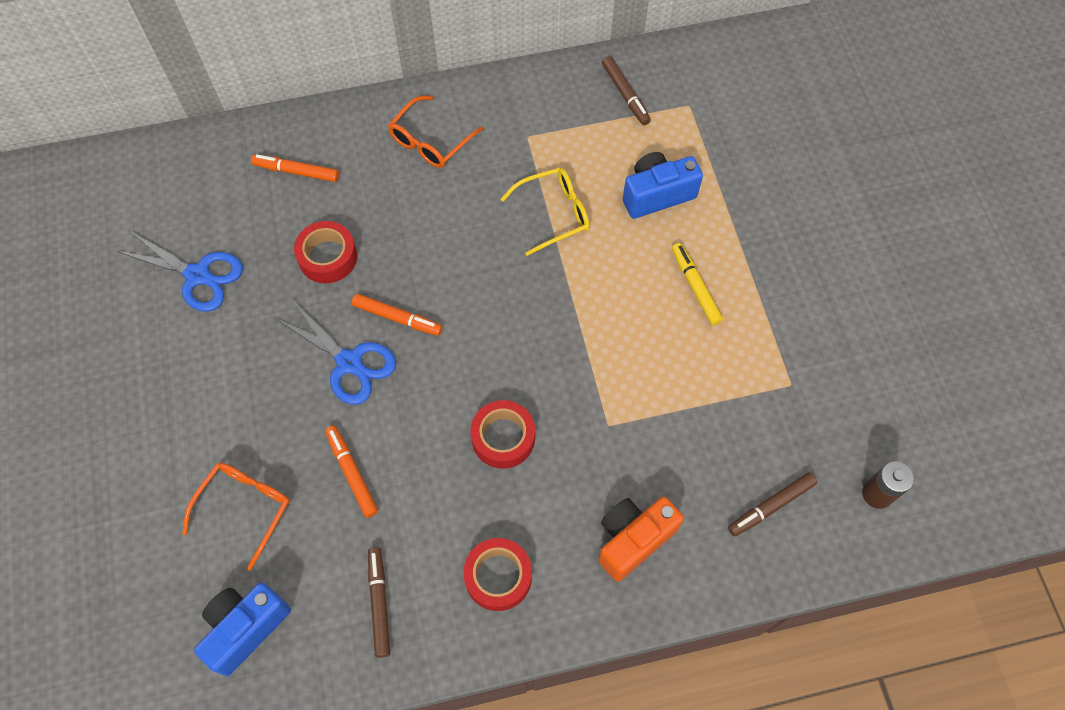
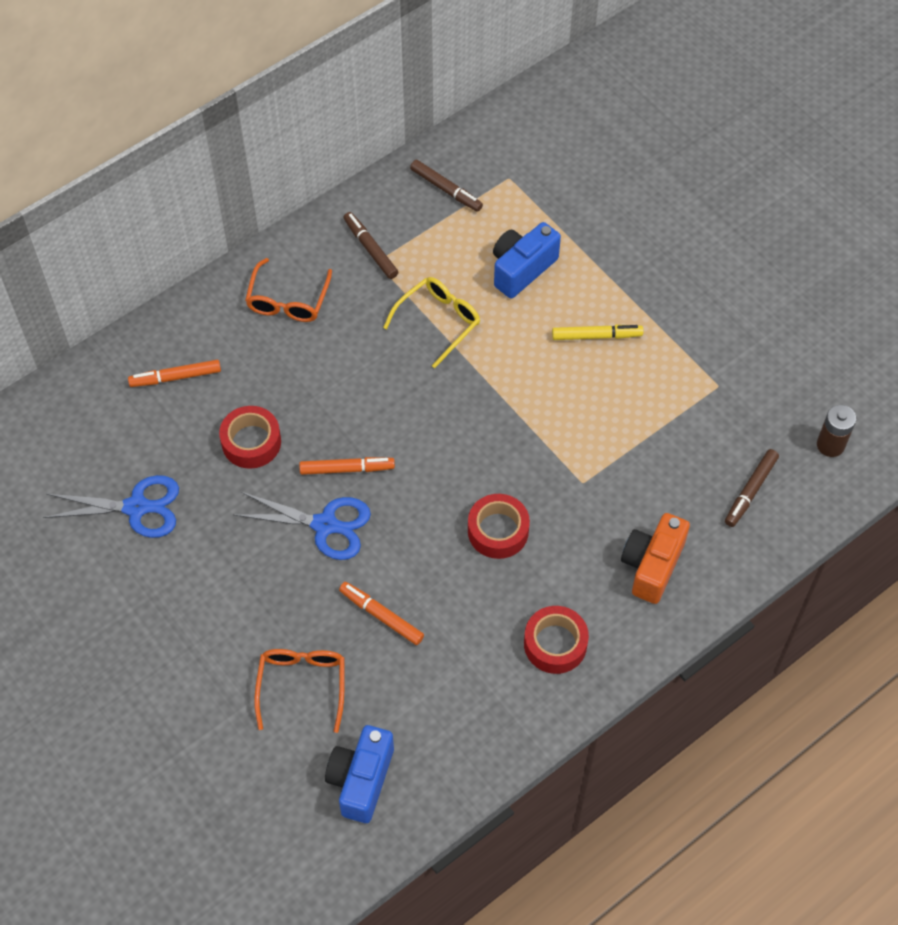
camera: 25 degrees left, 5 degrees down
(379, 603) = (466, 709): brown marker -> brown marker (370, 249)
(695, 287) = (596, 336): yellow marker -> yellow marker turned 135 degrees clockwise

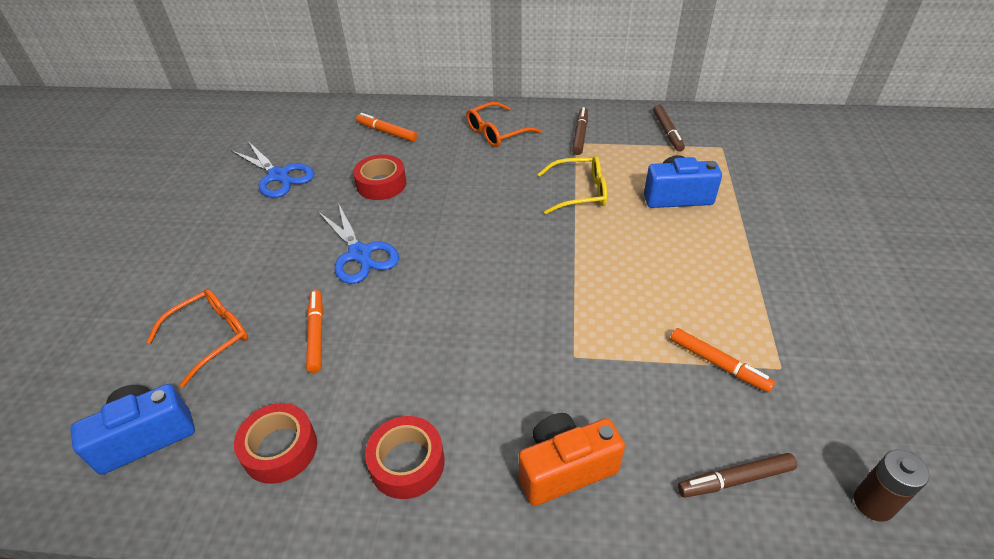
camera: 45 degrees right, 15 degrees down
(347, 469) = (416, 233): orange marker -> orange marker (718, 364)
(498, 531) = (467, 341): red tape -> red tape (280, 449)
(596, 336) = (696, 267): yellow marker -> none

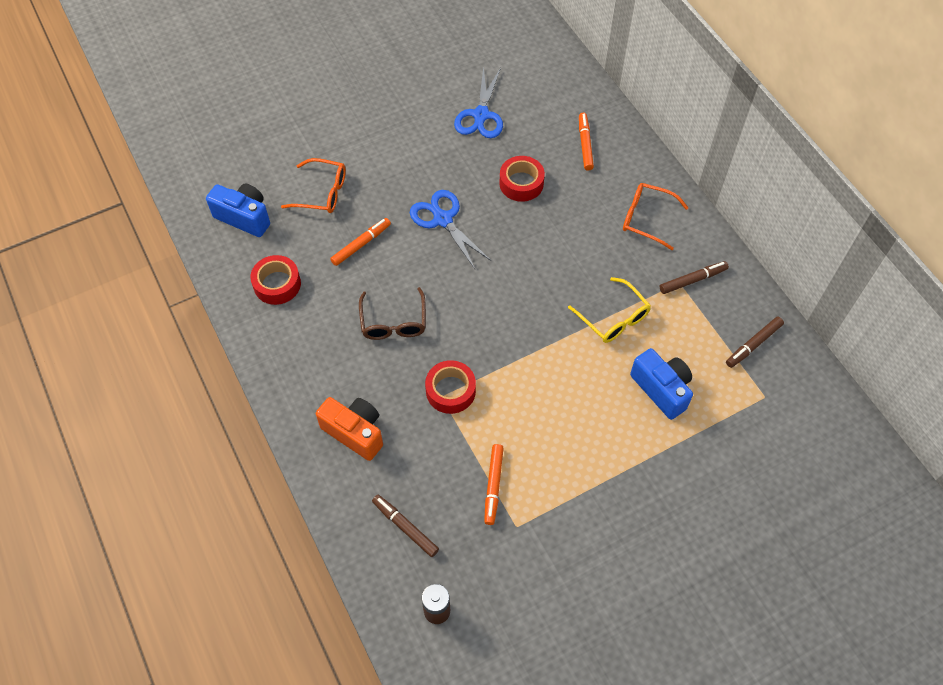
camera: 55 degrees right, 15 degrees up
(360, 254) = (443, 219): blue scissors -> blue scissors turned 120 degrees clockwise
(407, 463) = (308, 351): red tape -> red tape (450, 391)
(444, 354) = (393, 322): none -> brown glasses

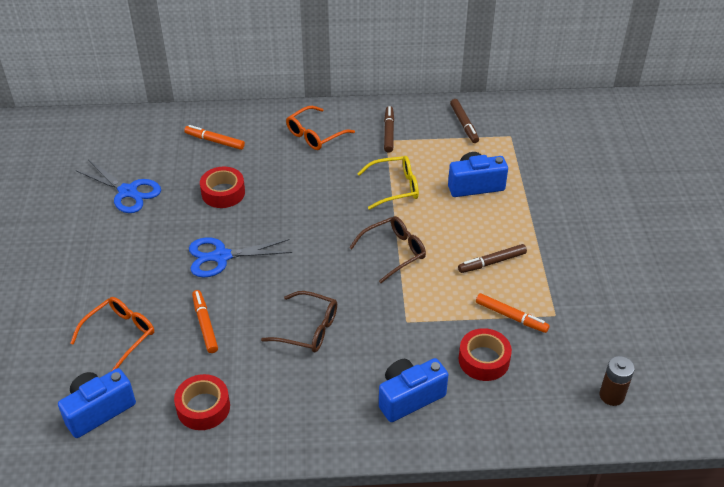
camera: 65 degrees left, 15 degrees down
(355, 432) = (409, 397): orange camera -> blue camera
(405, 527) = (523, 391): brown marker -> brown marker (492, 262)
(450, 391) = (404, 313): red tape -> red tape (484, 360)
(524, 352) = (394, 252): none -> brown glasses

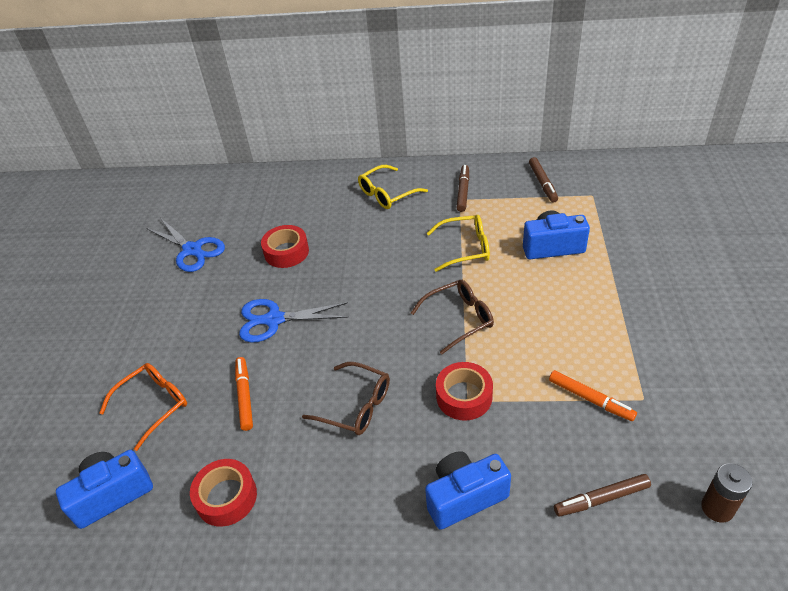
camera: 10 degrees right, 0 degrees up
(215, 141) = (286, 200): orange marker -> none
(315, 135) = (387, 194): orange glasses -> yellow glasses
(484, 360) = (556, 452): red tape -> red tape (464, 396)
(492, 262) = (569, 333): brown marker -> brown marker (601, 499)

